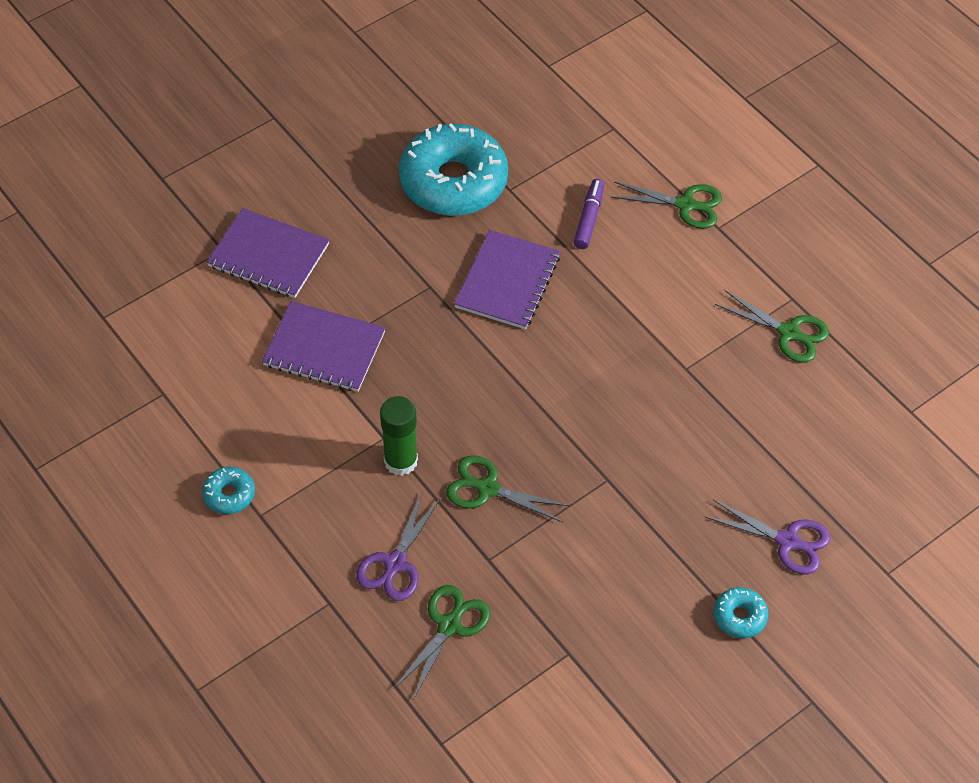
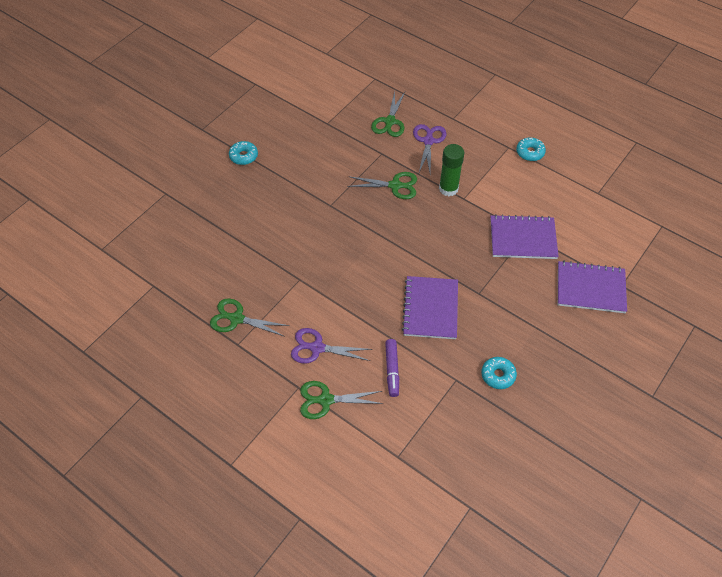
camera: 165 degrees right, 0 degrees up
(453, 182) = (498, 375): turquoise donut -> turquoise donut, size x0.43
(787, 541) = (223, 196): purple scissors -> purple scissors (317, 348)

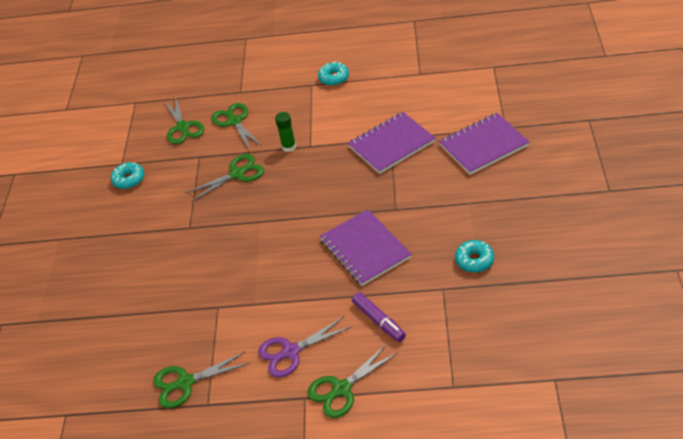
camera: 30 degrees left, 10 degrees down
(243, 156) = (59, 241): turquoise donut -> turquoise donut (129, 179)
(428, 141) = (234, 121): purple scissors -> green scissors
(448, 188) = (289, 147): green glue stick -> green glue stick, size x0.66

